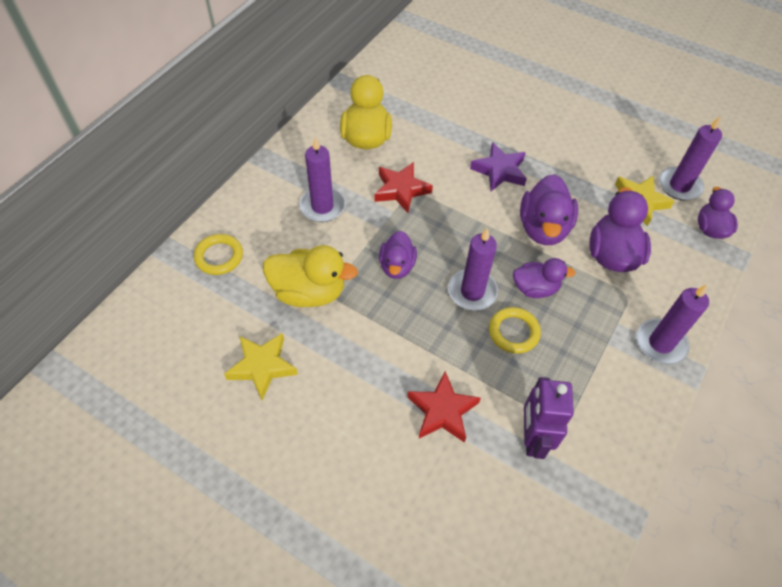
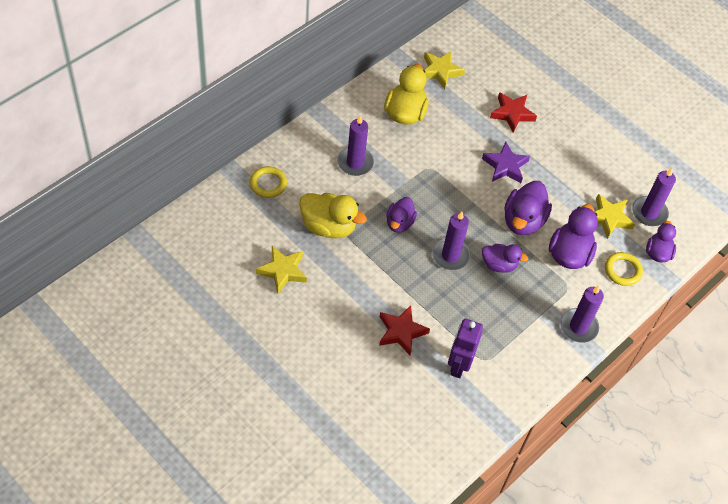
camera: 10 degrees right, 0 degrees up
(392, 86) = (440, 71): none -> yellow star
(401, 190) = (420, 163): red star -> red star (512, 114)
(513, 332) = (471, 292): yellow ring -> yellow ring (622, 270)

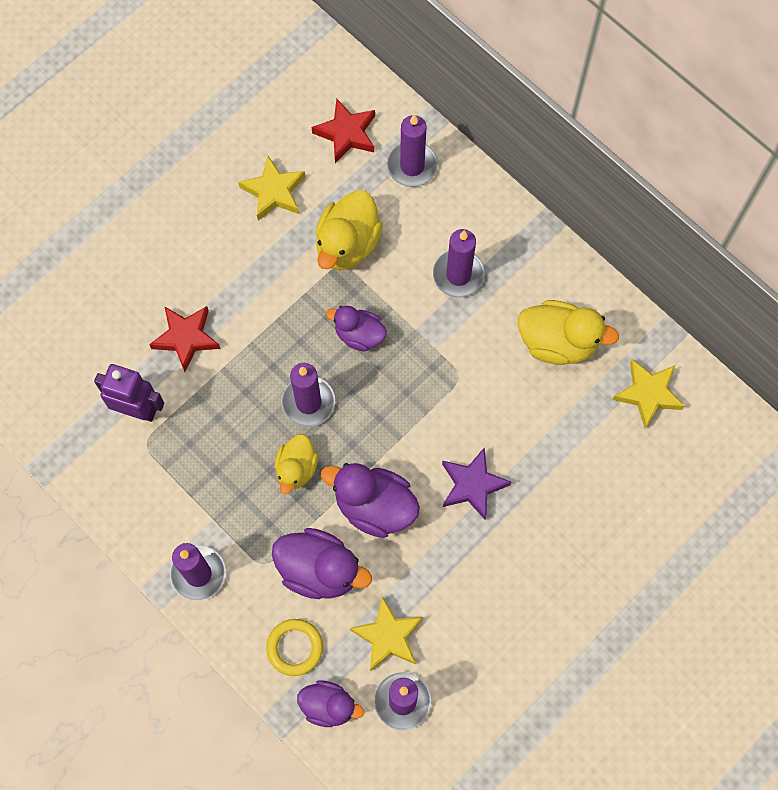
camera: 95 degrees right, 15 degrees up
(268, 184) = (412, 166): yellow ring -> purple candle
(499, 265) = (296, 469): purple duck -> yellow duck
(512, 114) = (576, 500): red star -> red star (346, 133)

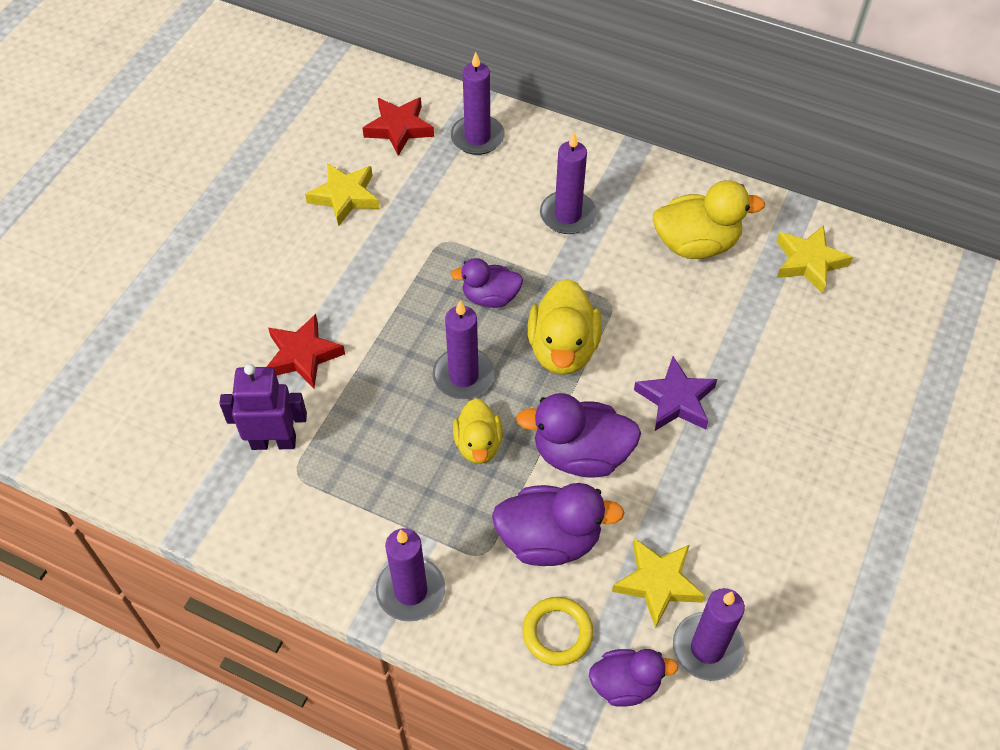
camera: 20 degrees left, 15 degrees down
(347, 244) = (441, 221): yellow duck -> yellow duck (563, 349)

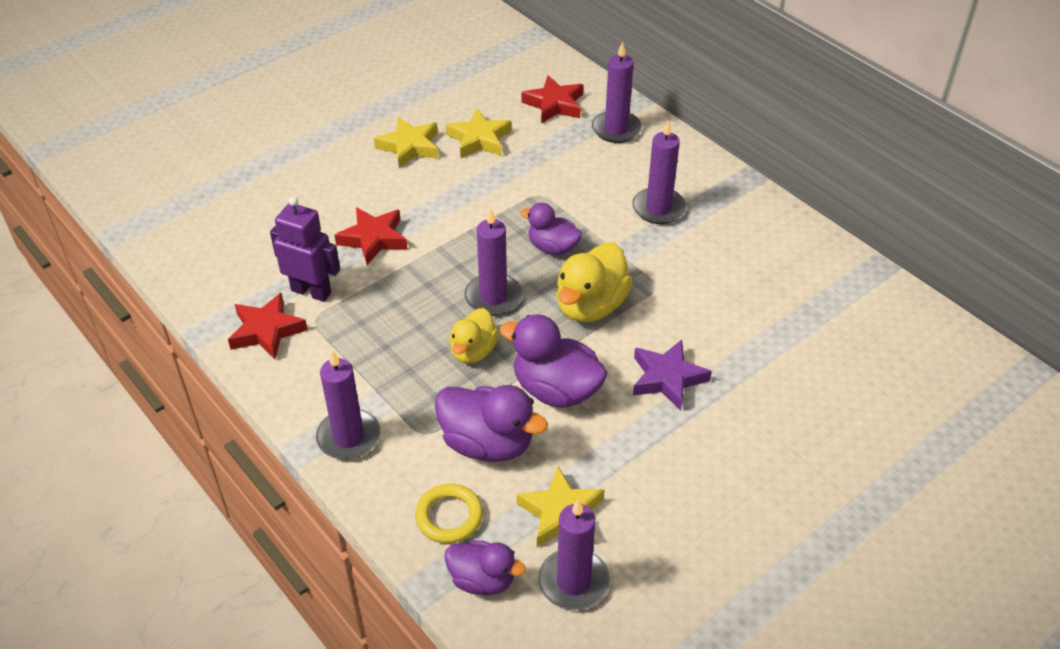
camera: 25 degrees right, 10 degrees down
(253, 506) = (266, 331): none -> red star
(696, 244) = (762, 266): yellow duck -> none
(809, 262) = (862, 313): yellow star -> yellow star (409, 147)

